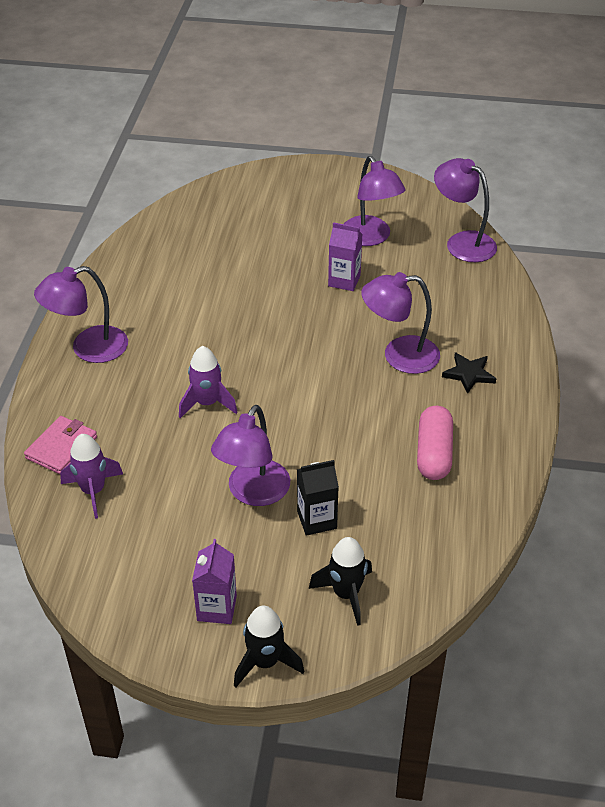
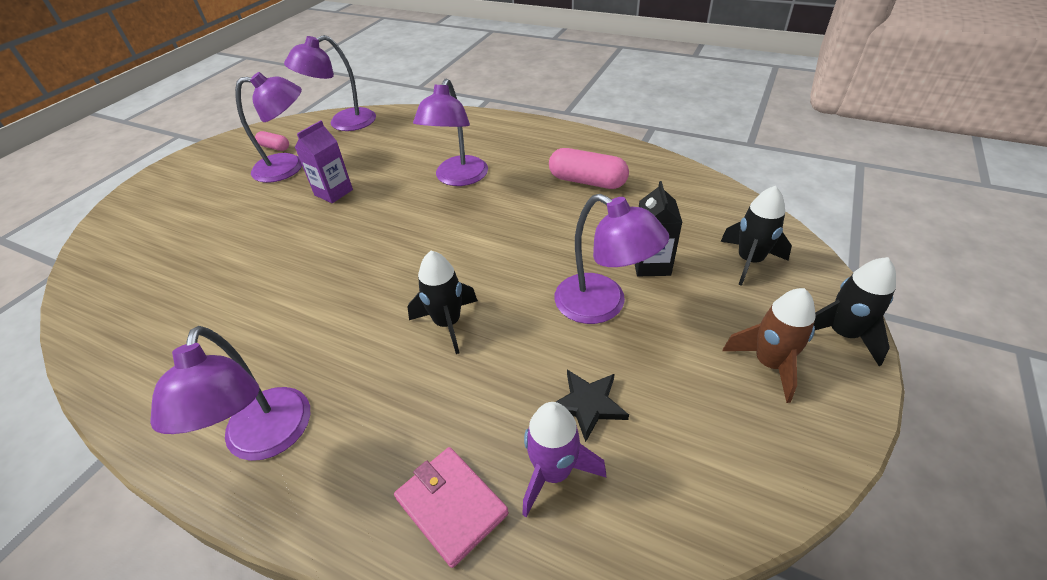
camera: 70 degrees left, 0 degrees up
(207, 403) = (447, 323): purple rocket -> black rocket
(217, 608) = (769, 364): purple carton -> brown rocket
(398, 215) = (275, 147): none -> pink capsule
(469, 374) = (502, 148): black star -> black star (588, 404)

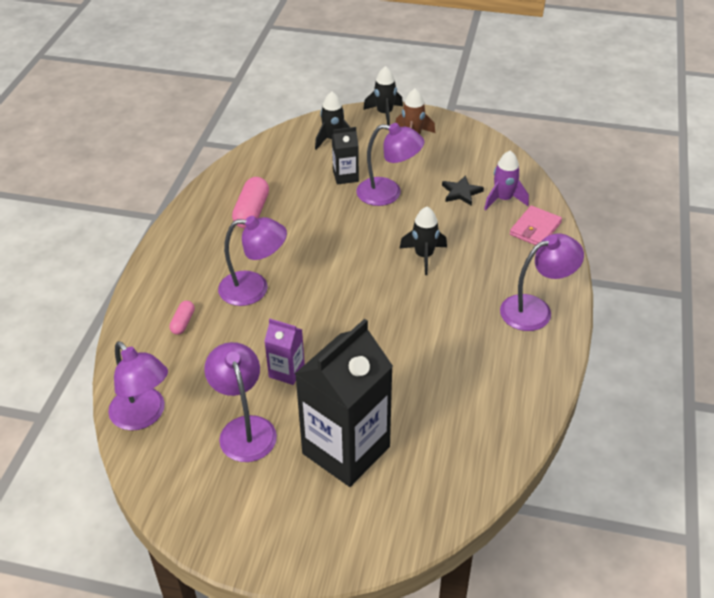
camera: 105 degrees left, 0 degrees up
(214, 220) = (346, 450): none -> black carton
(275, 147) = (202, 463): pink capsule -> pink capsule (183, 322)
(602, 305) = (388, 193): purple lamp -> purple lamp turned 75 degrees clockwise

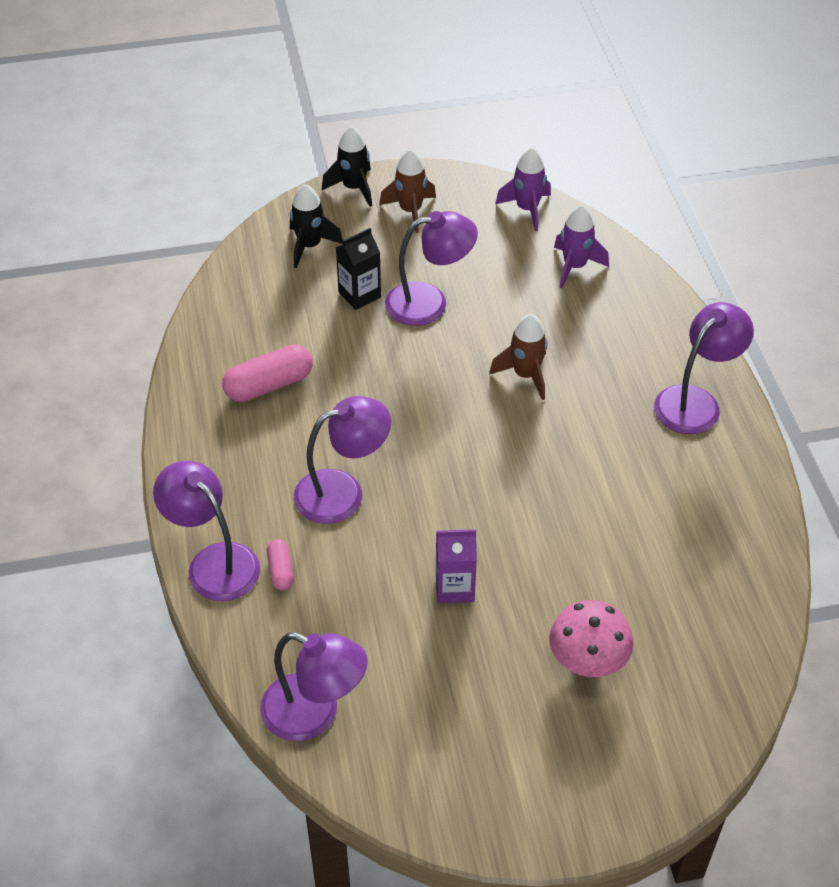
camera: 25 degrees left, 5 degrees up
(244, 429) = (451, 681): purple lamp -> purple lamp (214, 562)
(252, 212) = (269, 385): pink capsule -> pink capsule turned 75 degrees clockwise
(346, 450) = (587, 659): black carton -> pink mushroom
(424, 256) = (525, 375): black rocket -> brown rocket
(461, 192) = (518, 273): black star -> none
(493, 156) = (527, 209): none -> purple rocket
(535, 229) = (634, 295): pink wallet -> none

